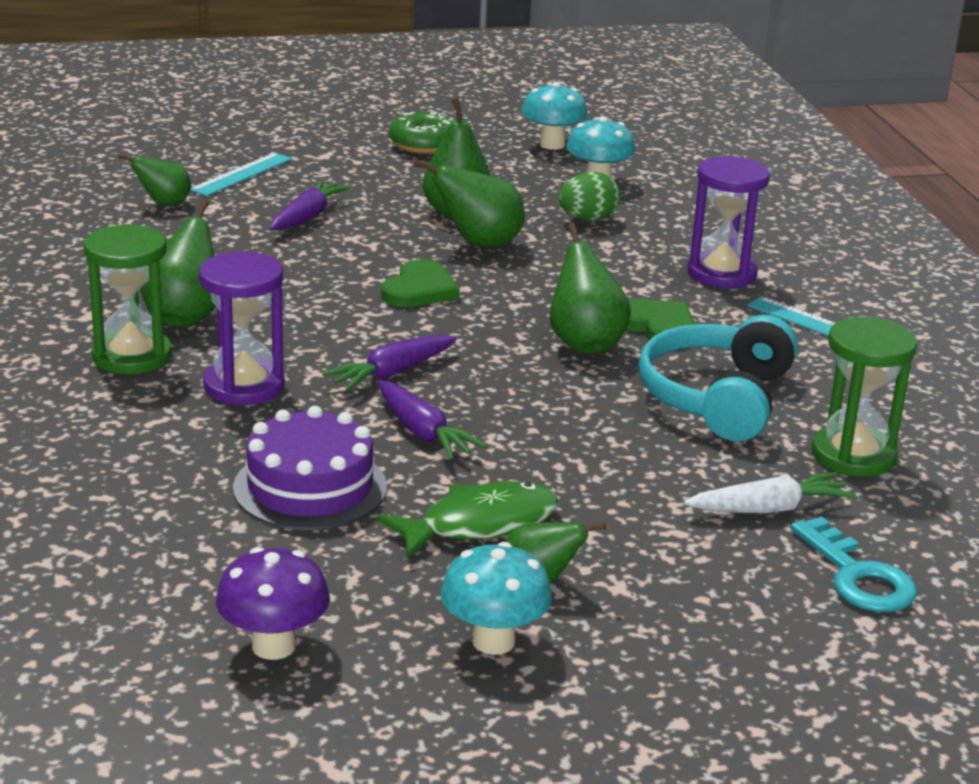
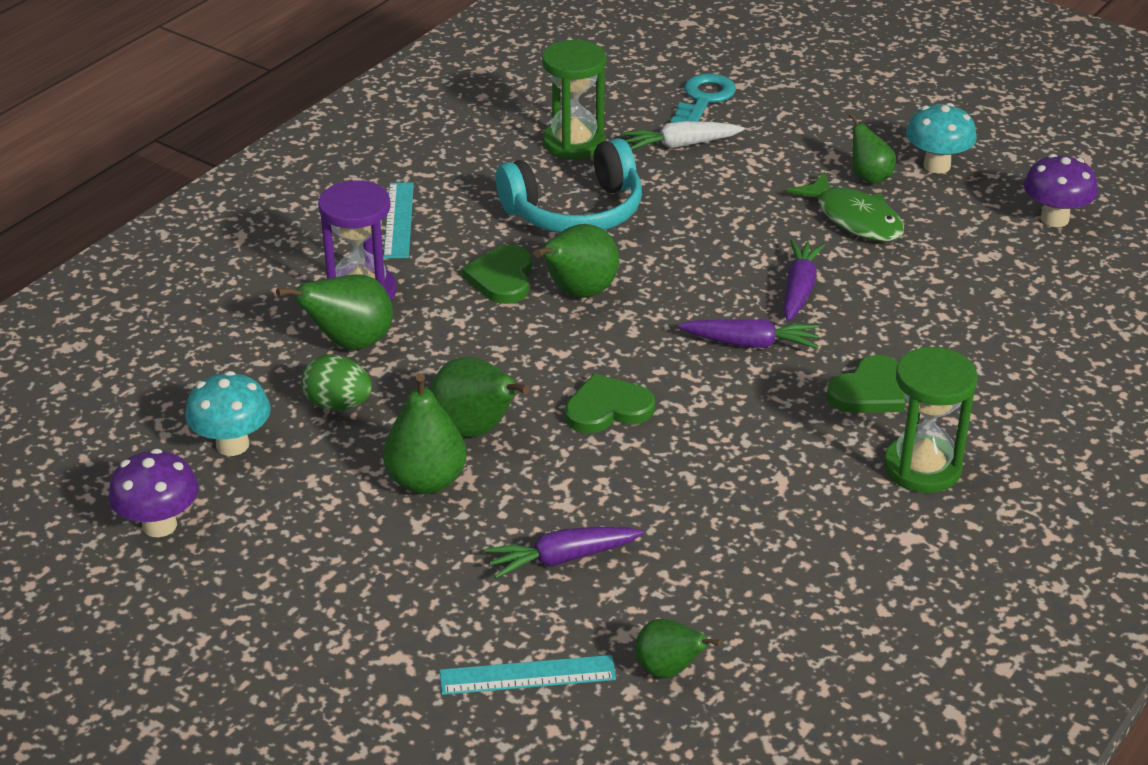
camera: 130 degrees left, 10 degrees up
(185, 317) = (833, 487): green pear -> green pear (350, 343)
(244, 386) = (870, 391): purple hourglass -> green heart
(310, 487) = (923, 291): purple cake -> none
(424, 144) = (272, 609): green donut -> none
(480, 524) = (854, 219): green fish -> green fish turned 150 degrees counterclockwise
(552, 144) = (159, 525): turquoise mushroom -> purple mushroom
(770, 509) = (680, 145): white carrot -> white carrot turned 45 degrees counterclockwise

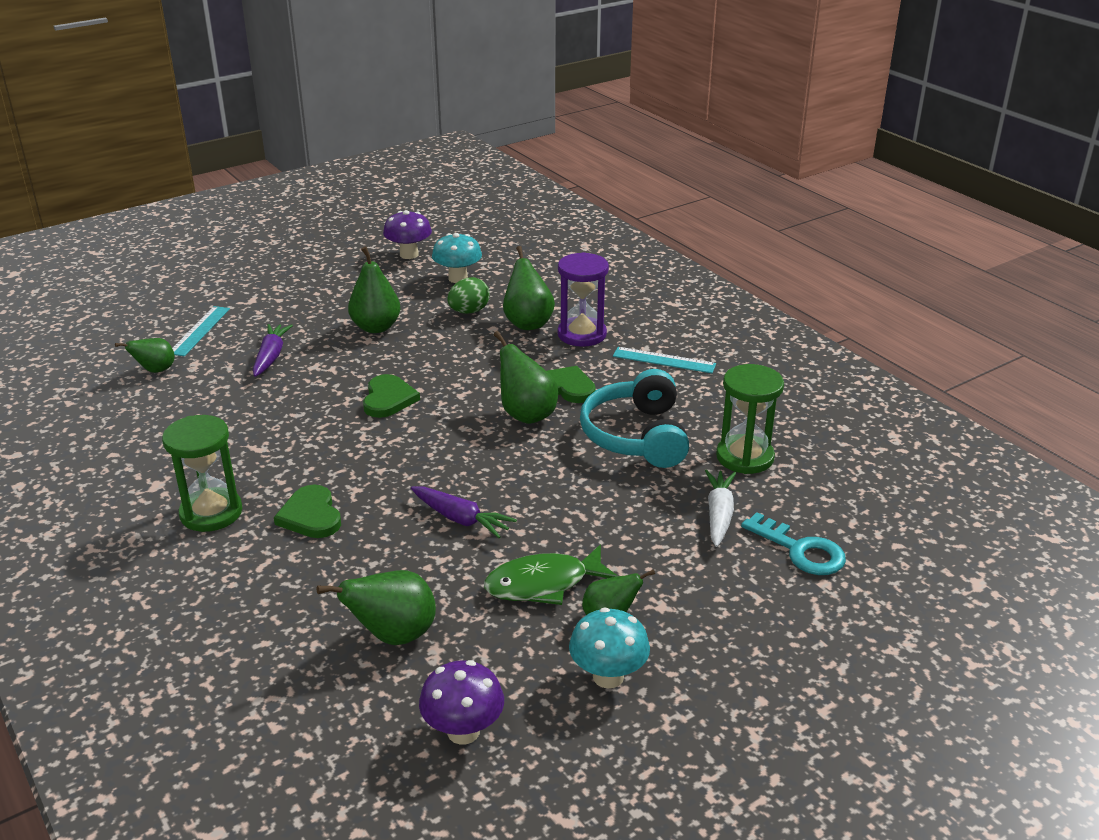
camera: 110 degrees right, 5 degrees down
(476, 430) = (407, 350): green pear -> green pear (393, 635)
(751, 343) = (410, 475): purple carrot -> none

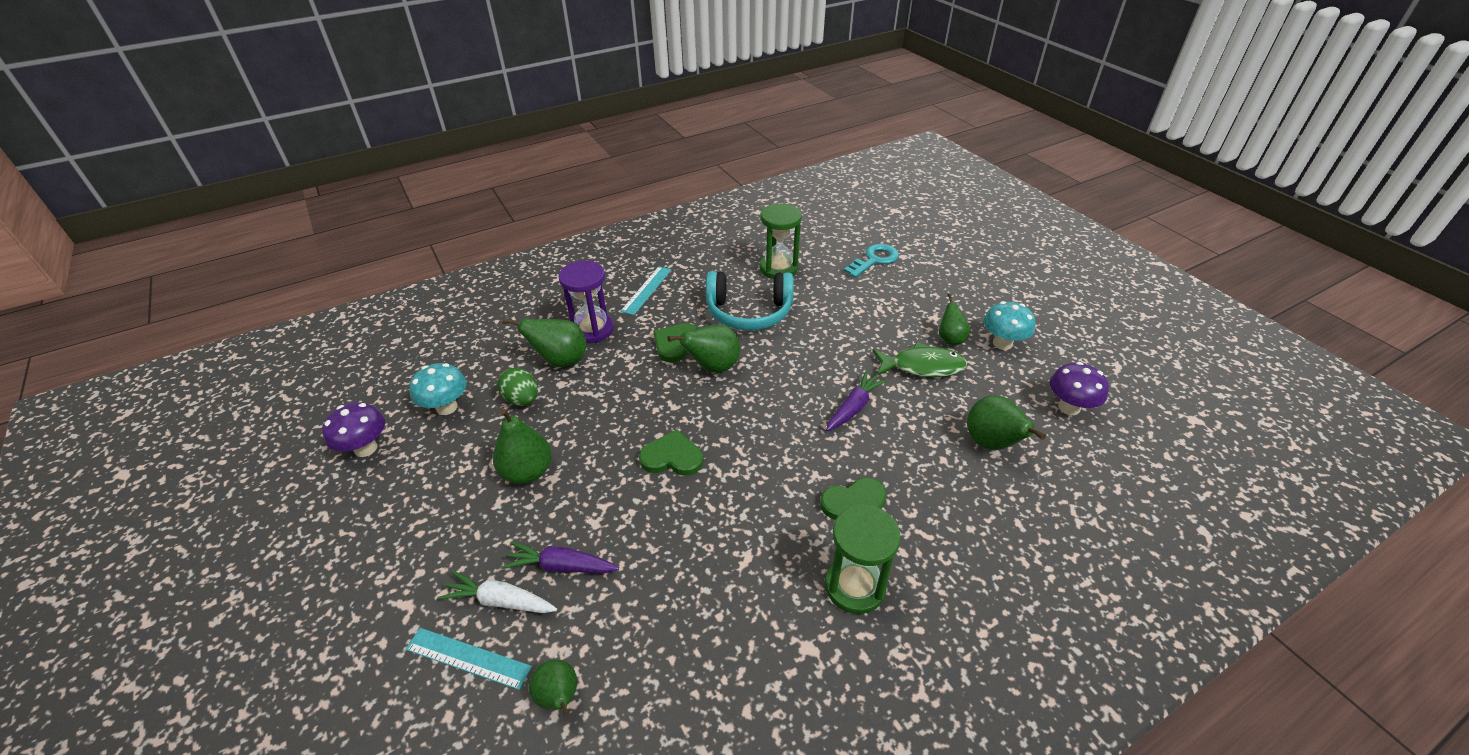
camera: 85 degrees left, 10 degrees up
(543, 584) = (922, 366): green fish -> green fish turned 75 degrees counterclockwise
(719, 514) = (841, 285): white carrot -> white carrot (500, 601)

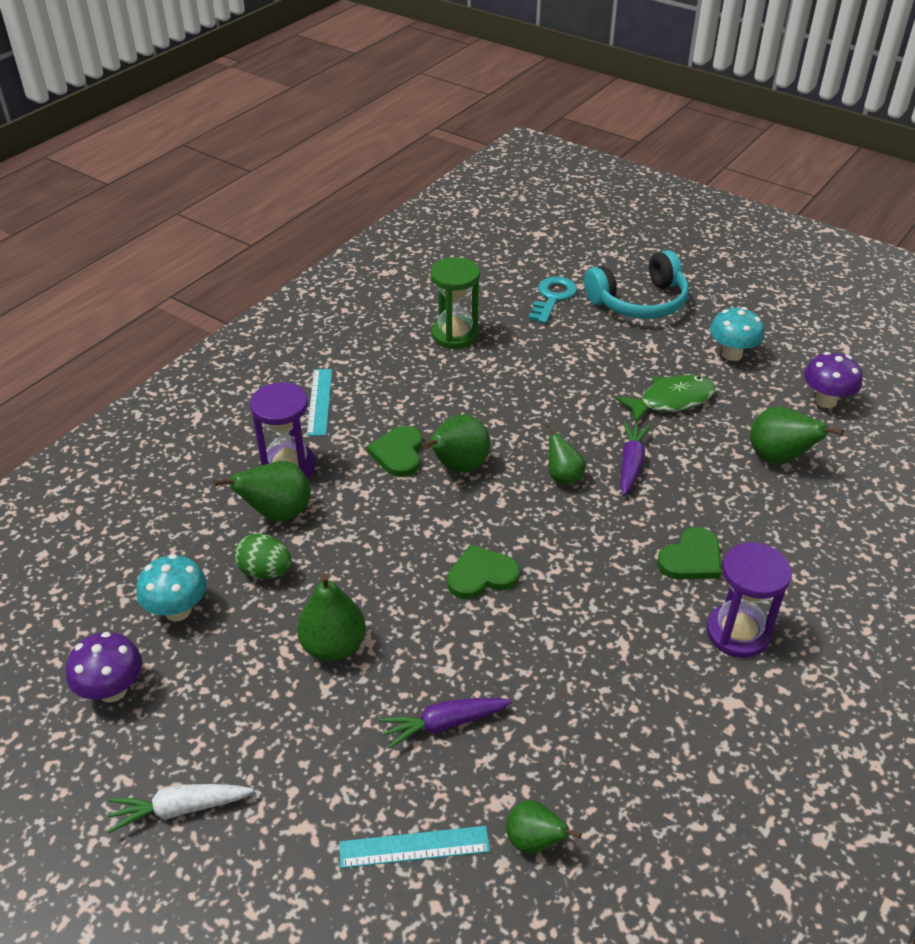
camera: 25 degrees left, 0 degrees up
(500, 601) = (405, 782): white carrot -> white carrot (179, 809)
(749, 312) = (456, 394): turquoise headphones -> turquoise headphones (639, 302)
(855, 586) = (738, 633): green hourglass -> purple hourglass
(950, 339) = (680, 364): green pear -> green pear (563, 477)

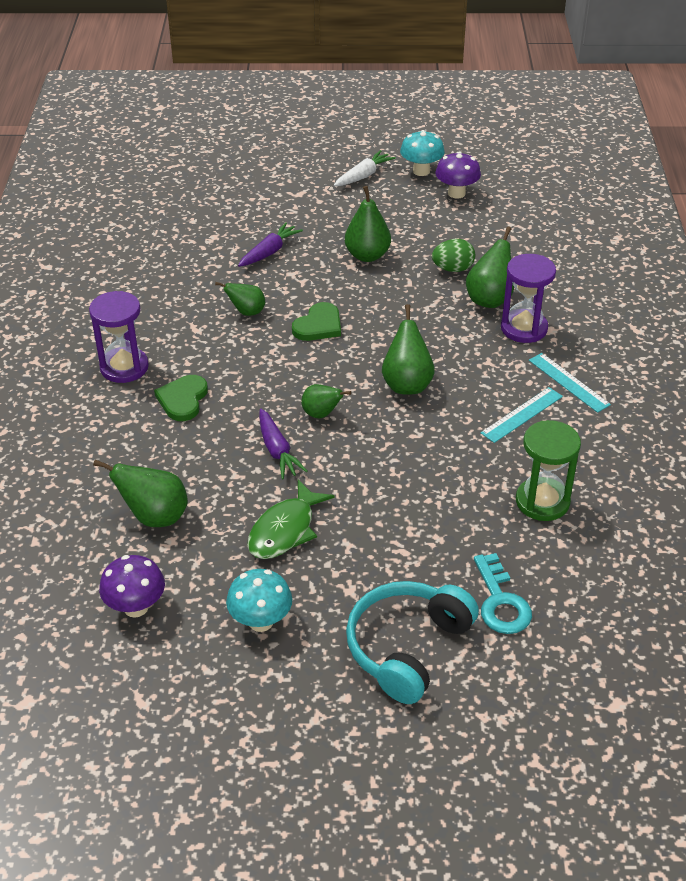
camera: 145 degrees right, 0 degrees up
(178, 610) = (474, 232): turquoise mushroom -> turquoise mushroom (421, 171)
(398, 453) = (461, 373): green heart -> none
(414, 847) = (240, 208): turquoise ruler -> turquoise ruler (522, 414)
(534, 841) = (183, 232): green pear -> green pear (247, 312)

